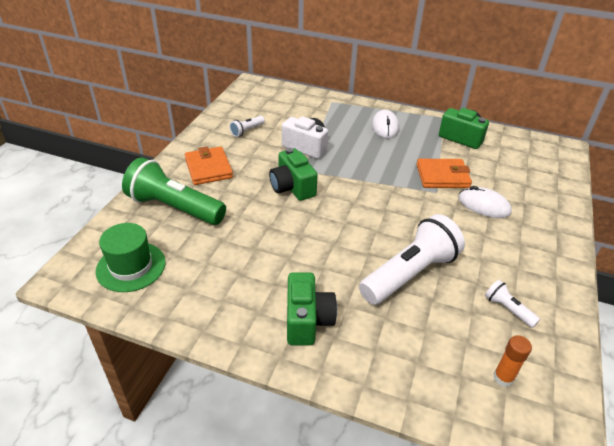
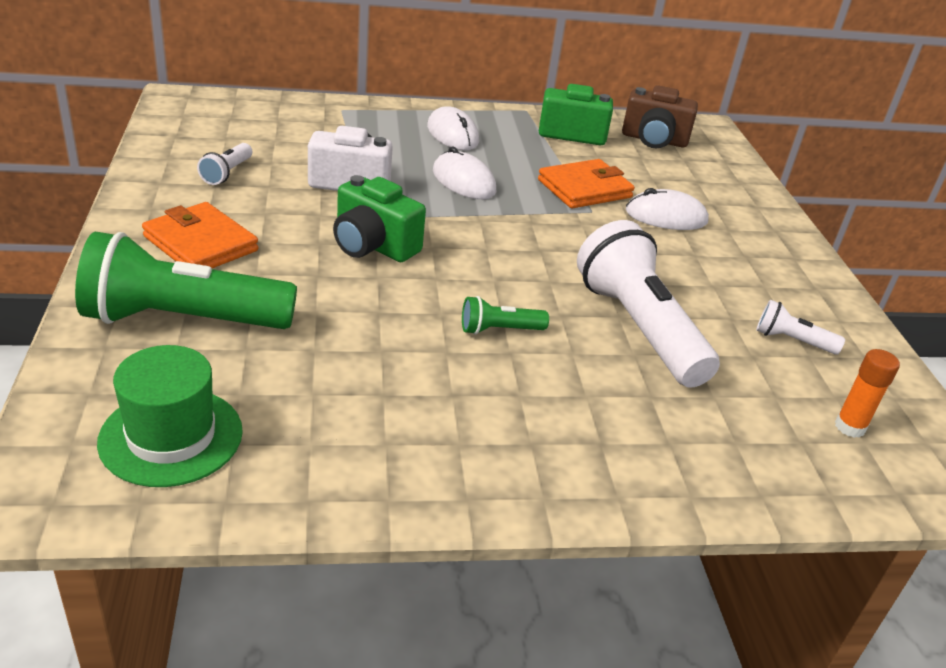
camera: 30 degrees left, 5 degrees down
(307, 320) = (545, 433): green camera -> none
(326, 253) = (499, 330): none -> green flashlight
(370, 158) = (464, 181): none -> white mouse
(409, 274) = (638, 328): white flashlight -> white flashlight turned 45 degrees counterclockwise
(516, 151) = (654, 140): none -> brown camera

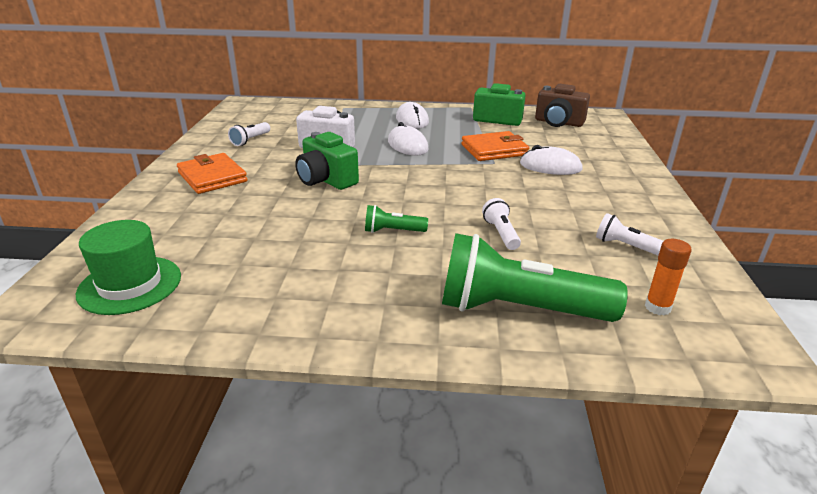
camera: 15 degrees right, 5 degrees down
(183, 320) = (177, 218): green flashlight -> green flashlight (519, 309)
(638, 328) = (501, 233): white flashlight -> white flashlight, size x0.45

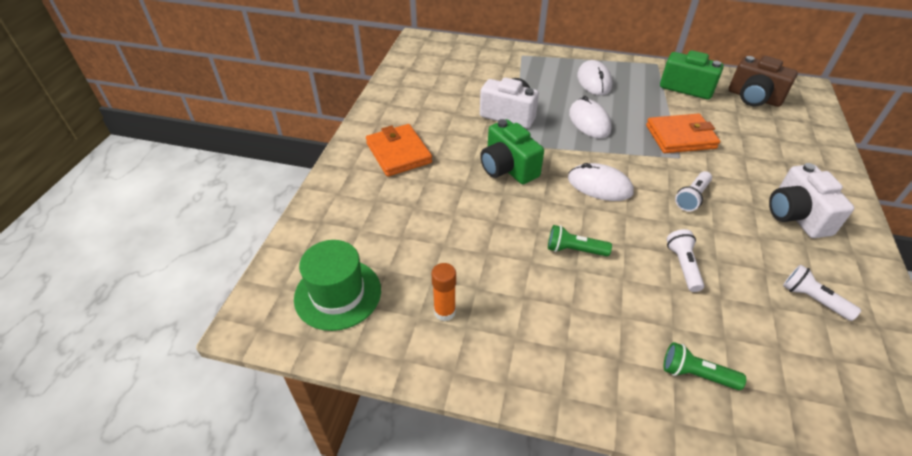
camera: 10 degrees right, 15 degrees up
(250, 140) = (431, 100): white flashlight -> white flashlight (692, 197)
(519, 309) = (696, 374): green flashlight -> green flashlight, size x0.45
(550, 166) = (740, 169): white mouse -> white mouse (599, 185)
(604, 192) = (796, 216): none -> white camera
(657, 307) = (838, 391): orange glue stick -> orange glue stick (444, 312)

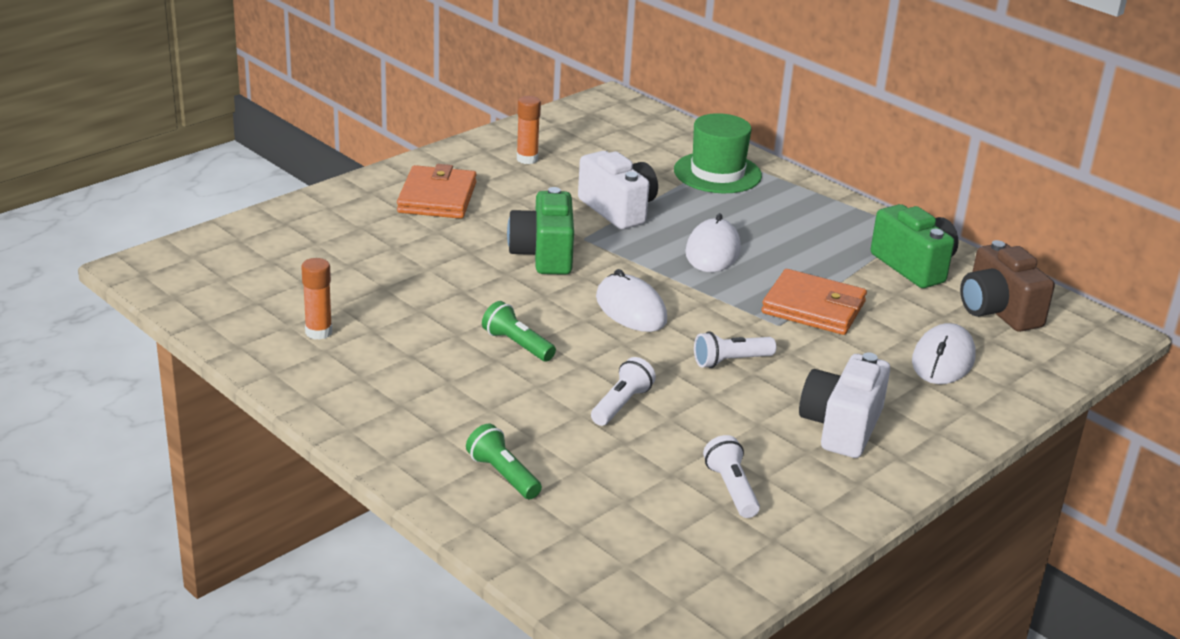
camera: 30 degrees right, 15 degrees down
(338, 294) = (236, 280): green hat -> green hat (717, 173)
(419, 100) = (527, 159): none -> orange glue stick
(594, 81) = (786, 216): white mouse -> white mouse (943, 360)

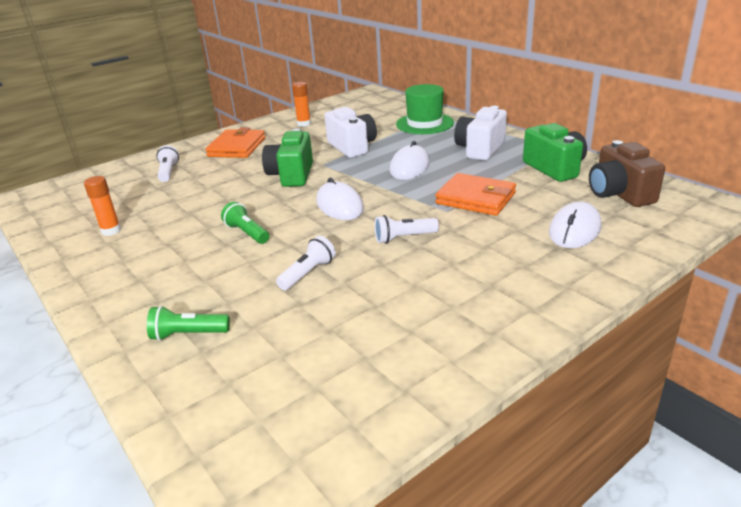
camera: 10 degrees right, 0 degrees up
(503, 475) = (188, 334): green flashlight -> green flashlight turned 60 degrees counterclockwise
(731, 489) = (377, 342): white flashlight -> white flashlight (168, 172)
(841, 427) = (484, 285): white camera -> white camera (480, 149)

